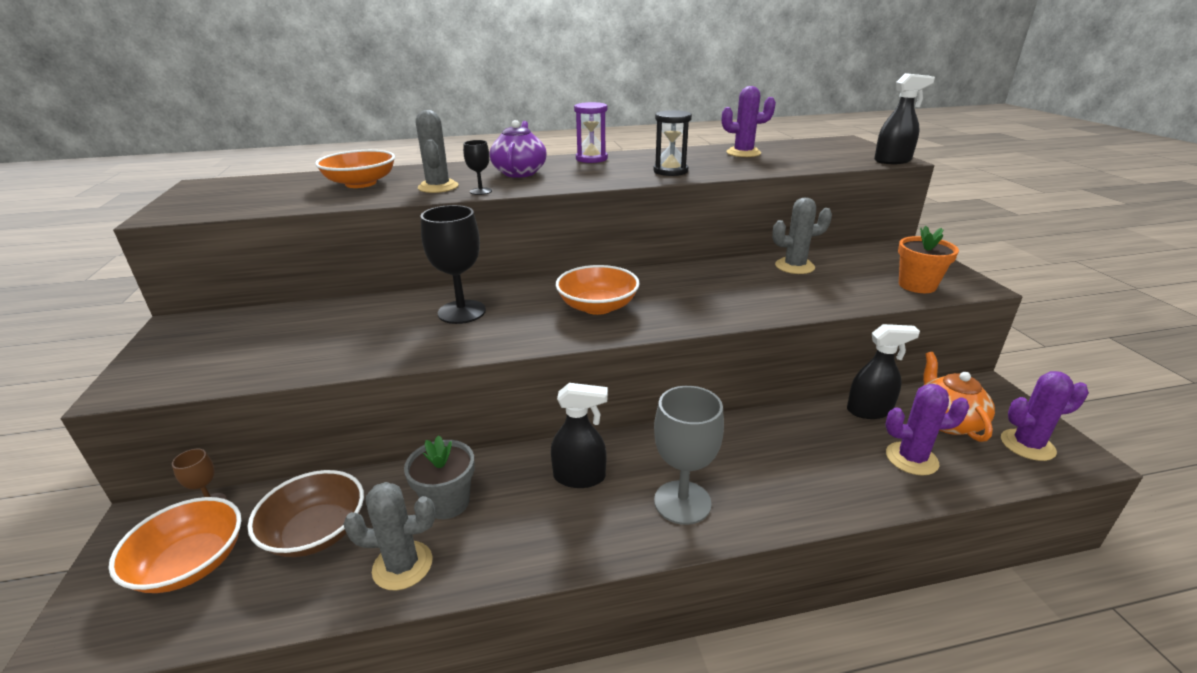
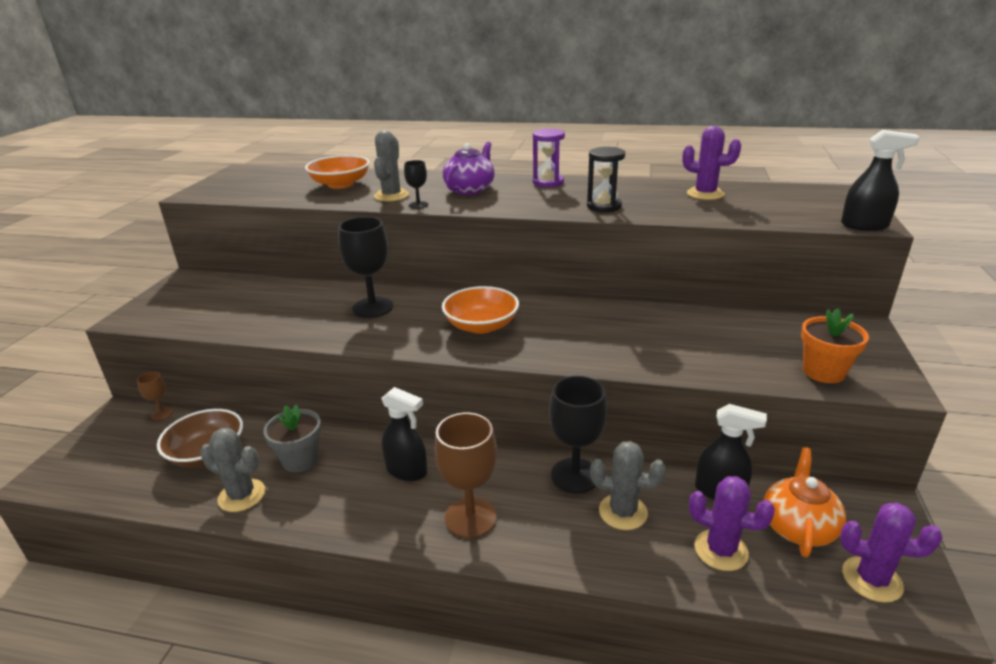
camera: 25 degrees right, 0 degrees up
(191, 563) = (128, 450): orange bowl -> none
(682, 502) = (470, 517): grey goblet -> brown goblet
(744, 433) = (575, 475): none -> black goblet
(794, 266) = (707, 323): grey cactus -> grey cactus (623, 512)

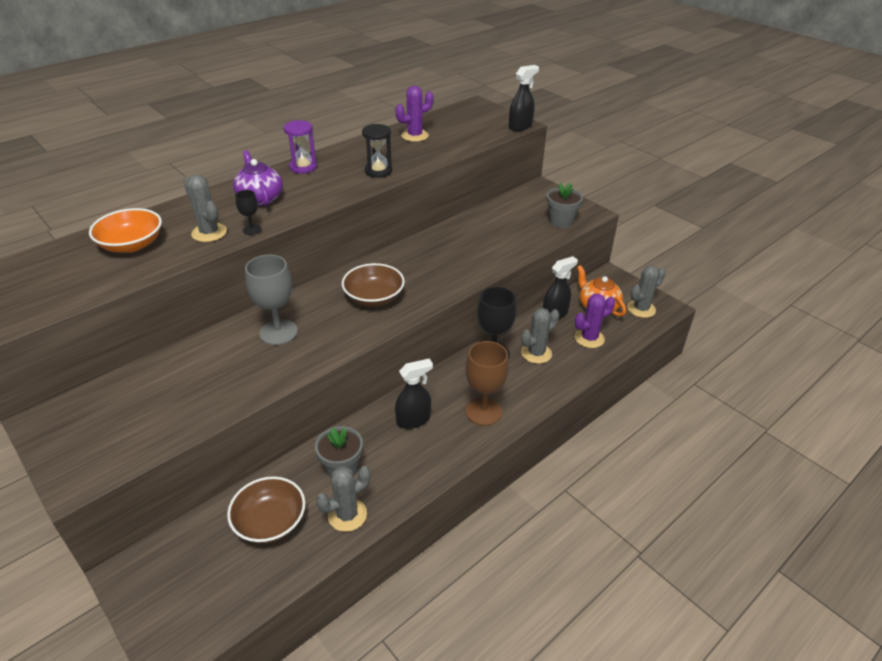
camera: 55 degrees left, 10 degrees up
(162, 414) = (170, 539): brown goblet -> none
(373, 307) = (278, 332): black goblet -> grey goblet
(481, 325) = (374, 297): orange bowl -> brown bowl
(823, 372) = (561, 221): orange flower pot -> grey flower pot
(871, 579) = (641, 309): purple cactus -> grey cactus

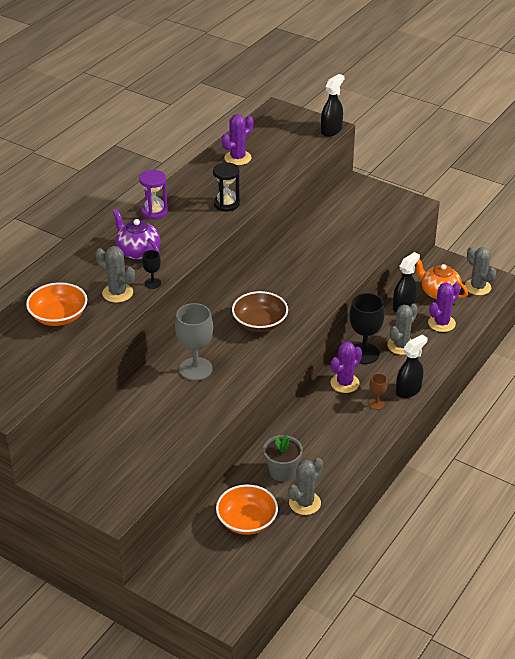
camera: 15 degrees left, 0 degrees up
(270, 522) = (247, 521): brown bowl -> orange bowl
(413, 420) = (321, 422): black spray bottle -> black spray bottle (408, 390)
(458, 381) = (344, 383): none -> purple cactus
(483, 411) = (376, 404): brown goblet -> brown goblet, size x0.50
(561, 221) = (390, 218): grey flower pot -> none
(641, 309) = (477, 287): grey cactus -> grey cactus turned 75 degrees counterclockwise

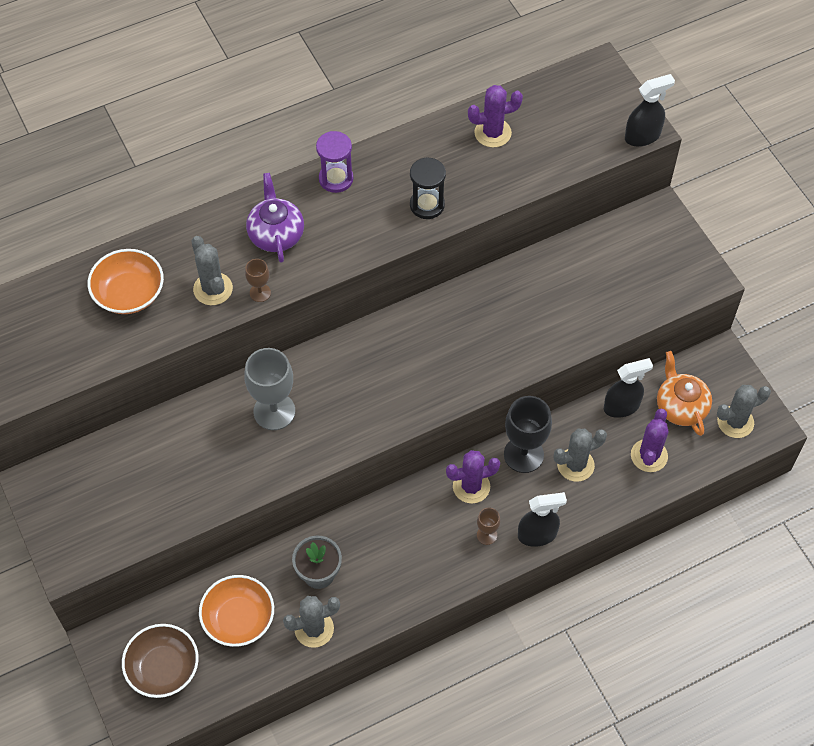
camera: 30 degrees right, 20 degrees up
(152, 283) = (260, 293): black goblet -> brown goblet
(260, 323) = (389, 379): brown bowl -> brown bowl (163, 668)
(441, 323) = (649, 456): purple cactus -> purple cactus turned 60 degrees counterclockwise
(477, 287) = (735, 422): grey cactus -> grey cactus turned 75 degrees clockwise

